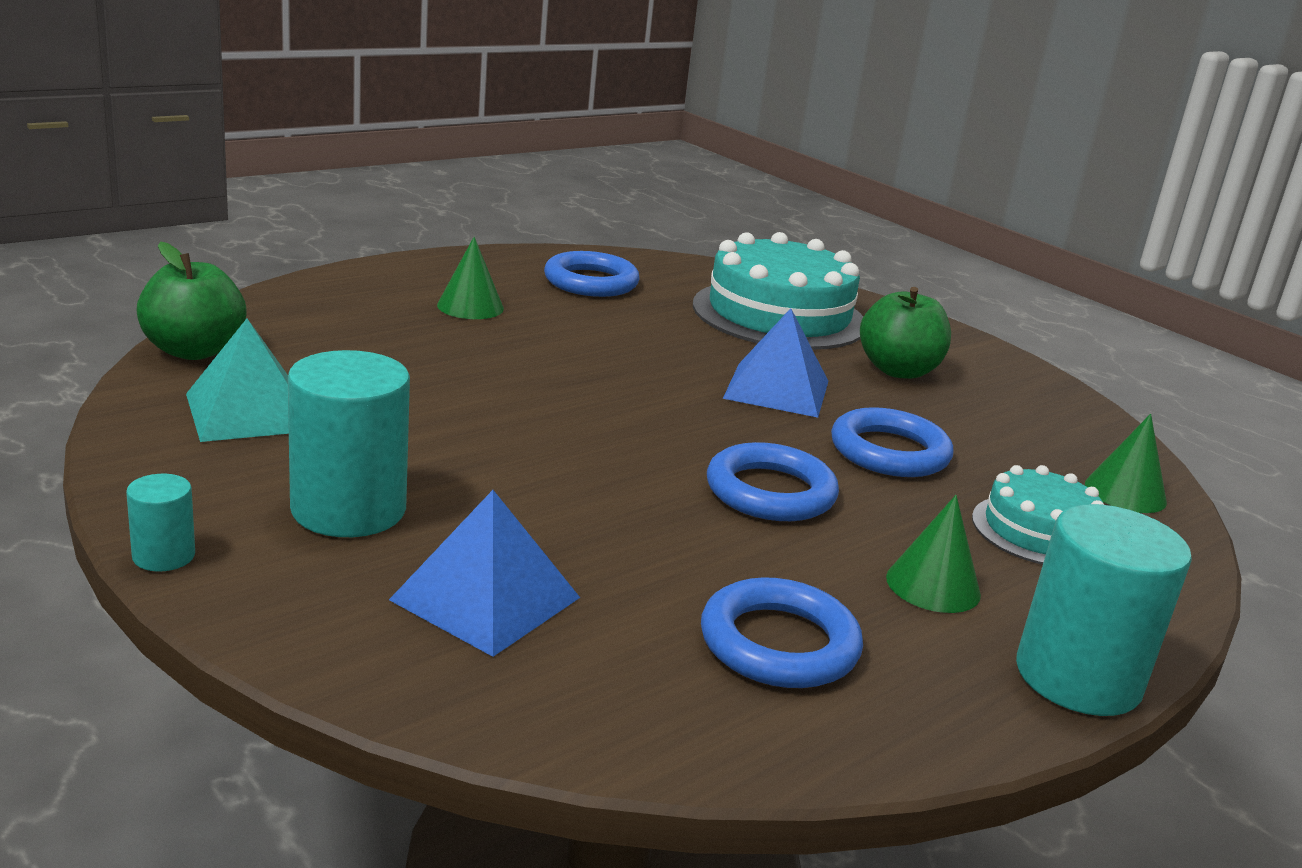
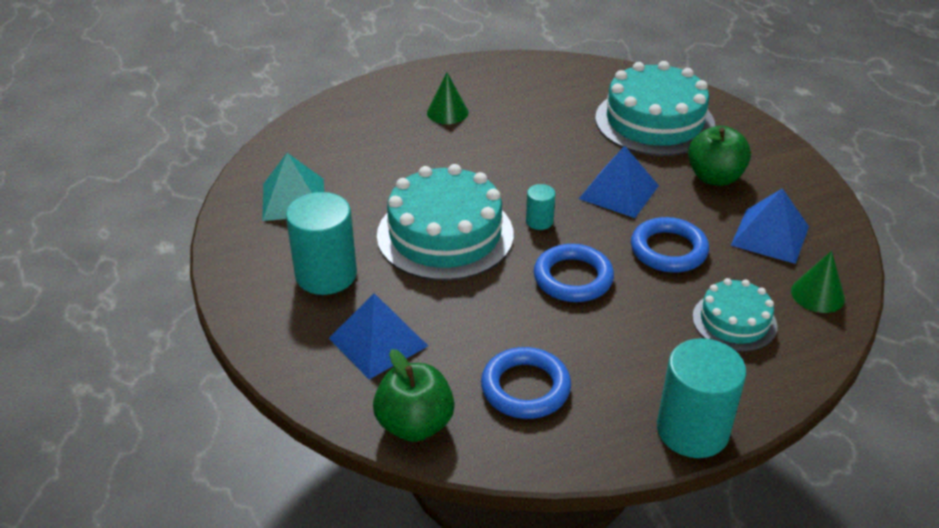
camera: 20 degrees right, 15 degrees up
(163, 556) = (227, 299): turquoise cylinder -> turquoise cylinder (539, 221)
(194, 351) = (275, 149): green apple -> green apple (415, 424)
(536, 447) = (445, 234): none -> turquoise cake
(591, 282) = (535, 89): blue ring -> none
(933, 585) = (639, 357): green cone -> none
(1015, 430) = (770, 235): none -> blue pyramid

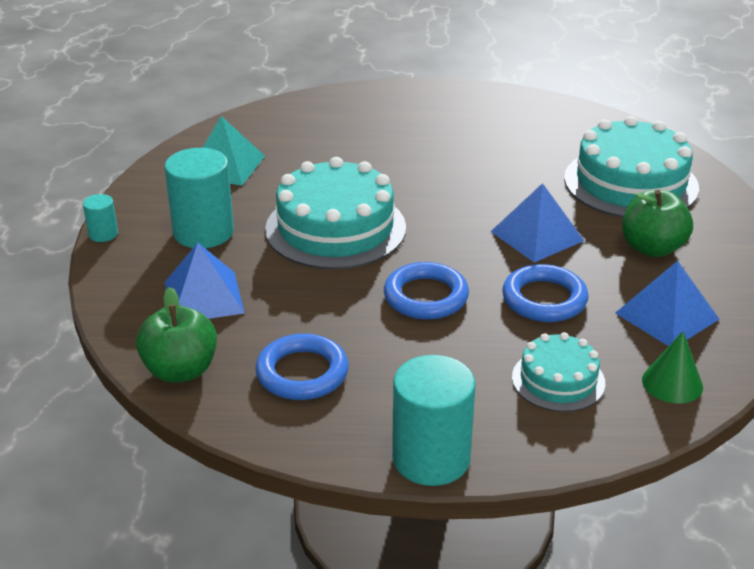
camera: 25 degrees right, 5 degrees down
(447, 112) = (424, 128): green cone -> none
(539, 221) = (434, 240): turquoise cylinder -> turquoise cylinder (103, 234)

